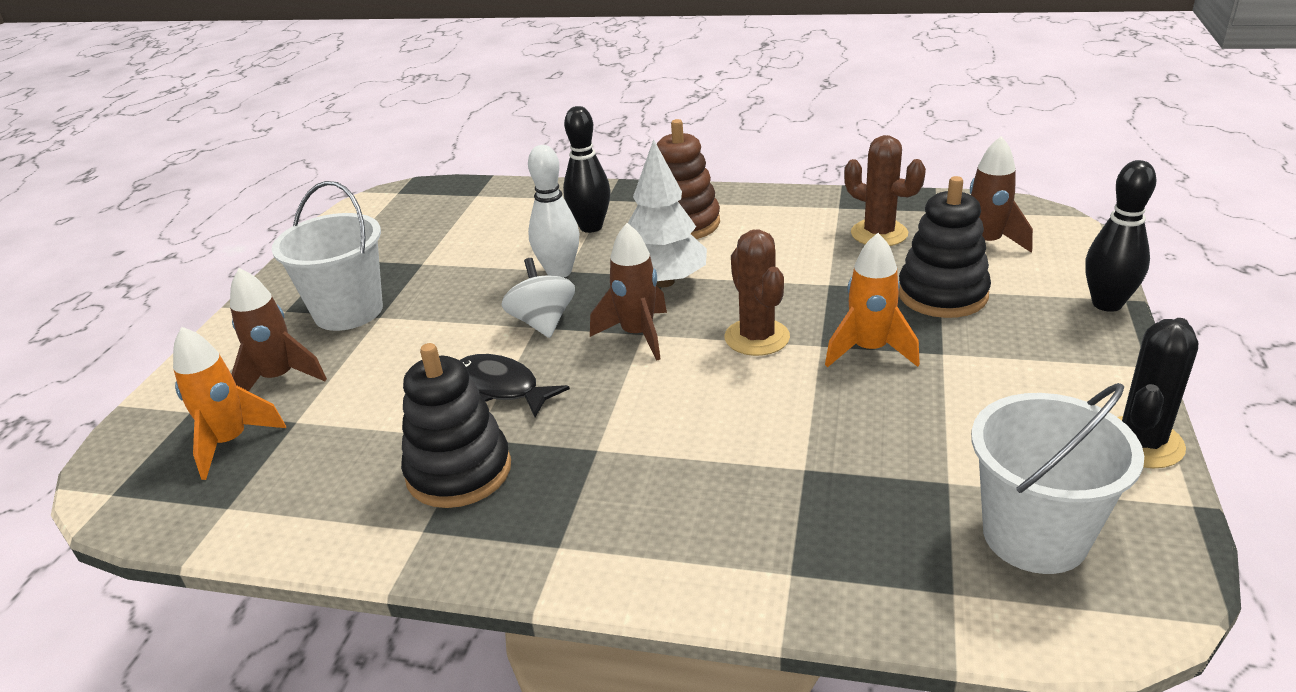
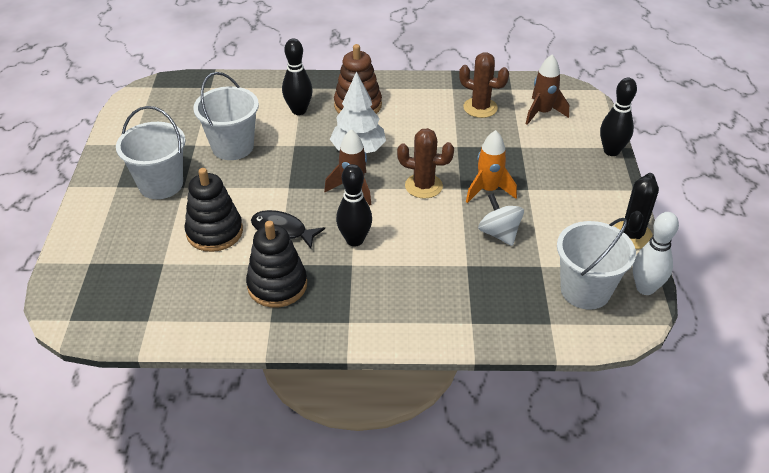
camera: 15 degrees left, 10 degrees up
(231, 442) = (128, 280): orange rocket -> none
(279, 379) = (138, 236): brown rocket -> none
(474, 268) = (232, 147): none -> white bucket
(542, 322) = (292, 184): white spinning top -> white spinning top (499, 233)
(559, 272) = (289, 147): white bowling pin -> white bowling pin (645, 288)
(615, 411) = (355, 240): none -> black bowling pin
(757, 337) = (423, 186): brown cactus -> brown cactus turned 45 degrees counterclockwise
(942, 294) = (523, 150): black stacking toy -> black stacking toy (214, 232)

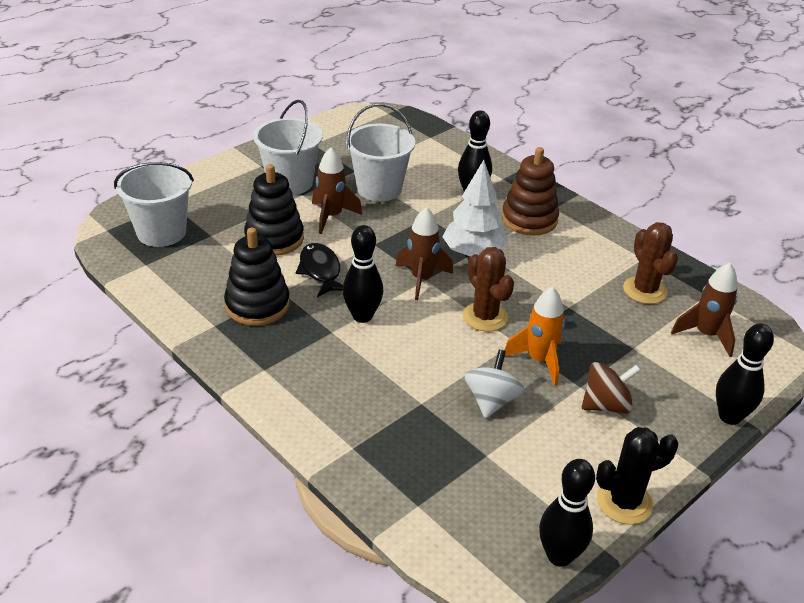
camera: 45 degrees right, 5 degrees down
(230, 188) = (331, 216): none -> brown rocket
(553, 190) = (606, 405): none -> brown spinning top
(585, 290) = (495, 507): white bucket -> white bucket (161, 232)
(645, 288) = (559, 556): white bowling pin -> black bowling pin

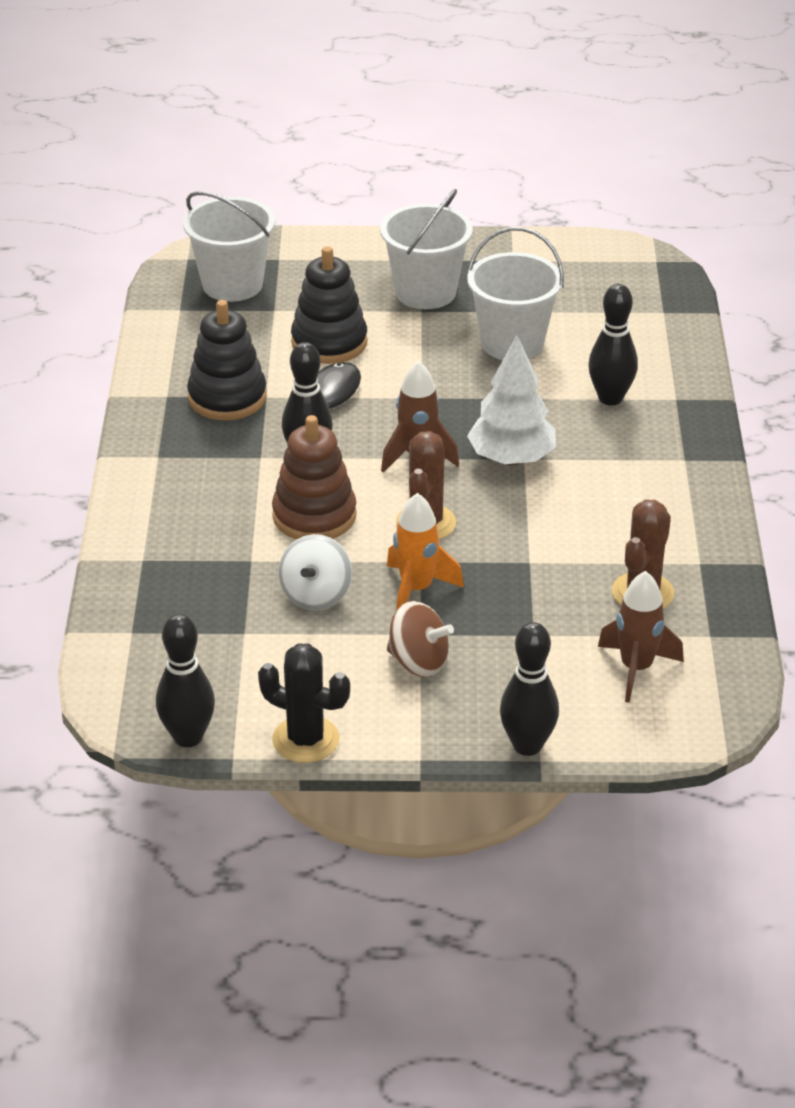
camera: 45 degrees right, 0 degrees up
(331, 216) = (418, 348): brown rocket -> none
(491, 401) = (316, 595): white spinning top -> white spinning top turned 135 degrees clockwise
(529, 219) = (632, 457): brown stacking toy -> brown stacking toy (314, 516)

